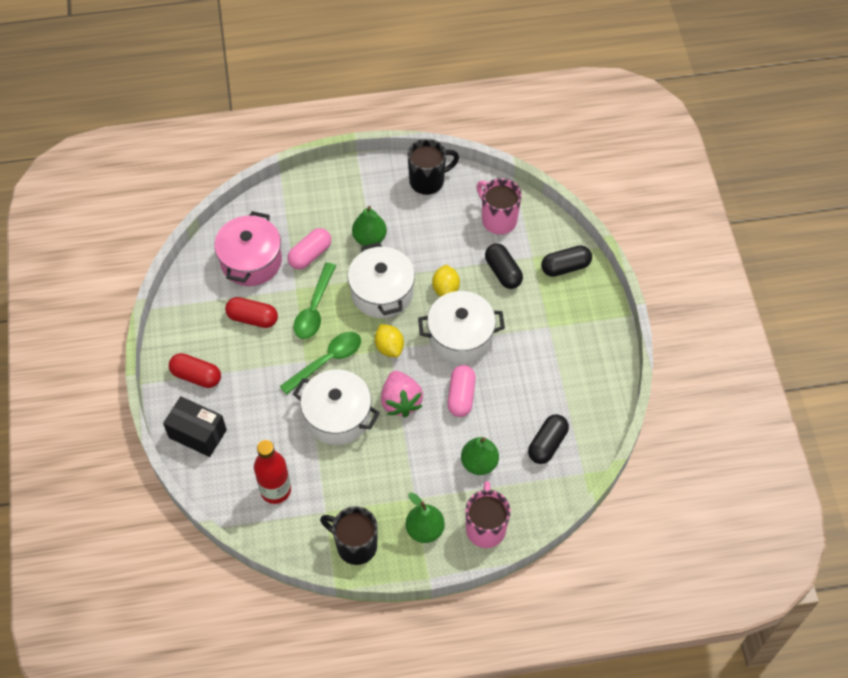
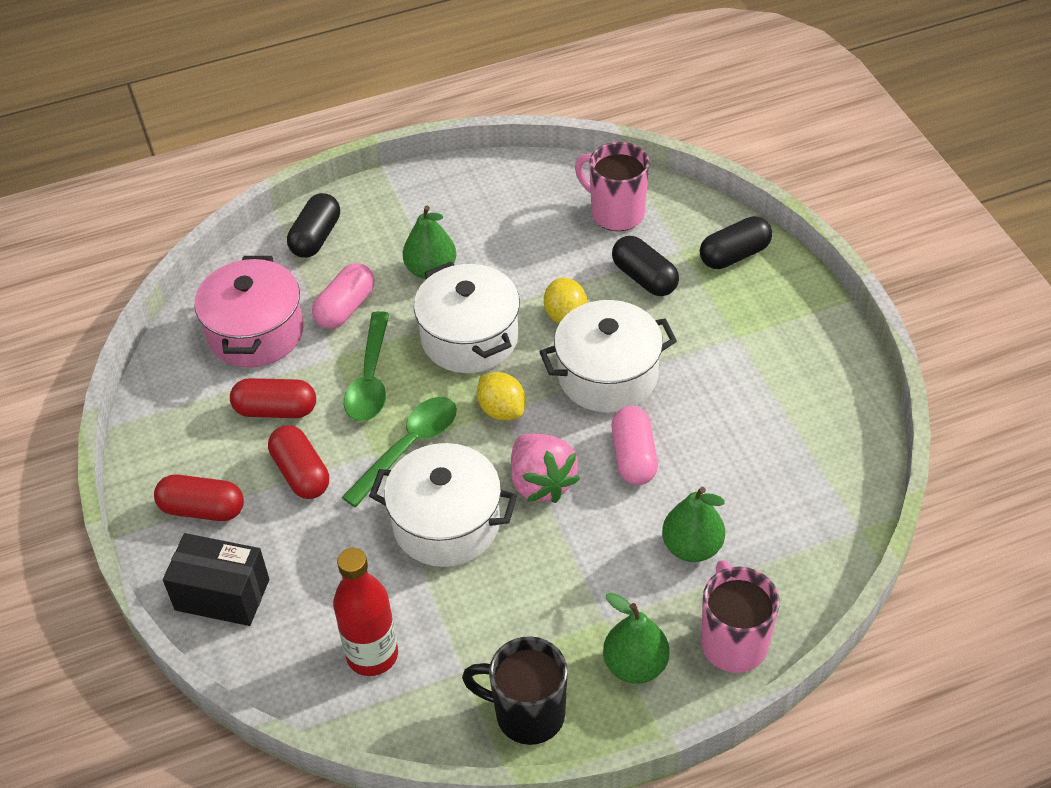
camera: 10 degrees left, 10 degrees down
(259, 364) = (301, 473): none -> red capsule
(428, 181) = (498, 183): black mug -> none
(547, 444) = (789, 498): black capsule -> black capsule (316, 237)

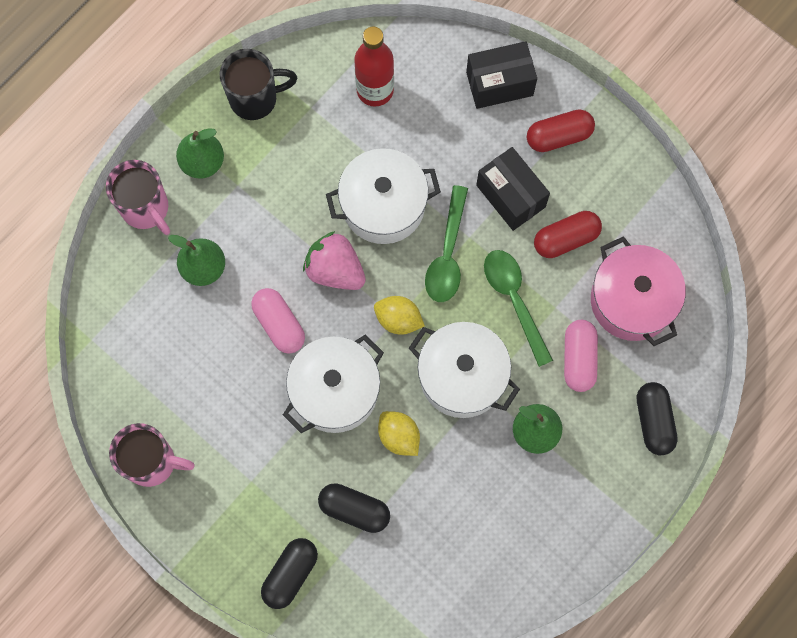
camera: 150 degrees right, 25 degrees up
(301, 473) = (510, 196): red capsule -> black box
(615, 213) = (415, 576): pink mug -> pink mug (152, 462)

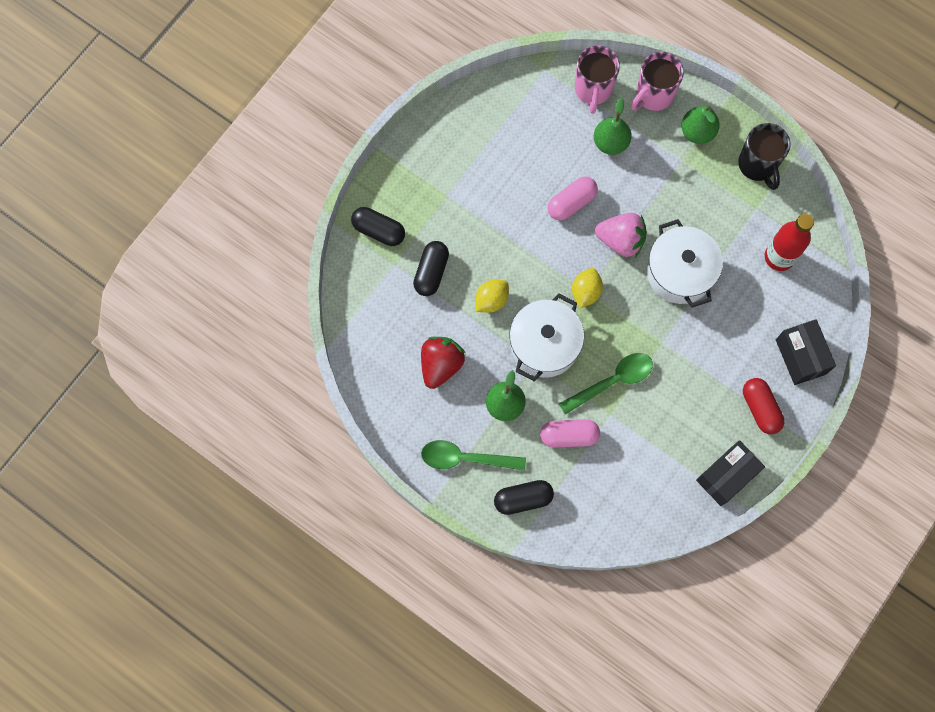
camera: 85 degrees right, 0 degrees up
(152, 462) = (454, 124): pink mug -> pink mug (593, 90)
(335, 270) = (620, 240): pink strawberry -> pink strawberry turned 75 degrees clockwise
(335, 391) = (522, 249): white pot -> none
(447, 254) = (645, 326): green spoon -> green spoon (465, 458)
(478, 507) = (441, 365): none -> red strawberry
(510, 196) = (701, 372): black box -> black box (726, 476)
(566, 239) = (670, 419): red capsule -> none
(632, 301) = (623, 476): pink pot -> none

